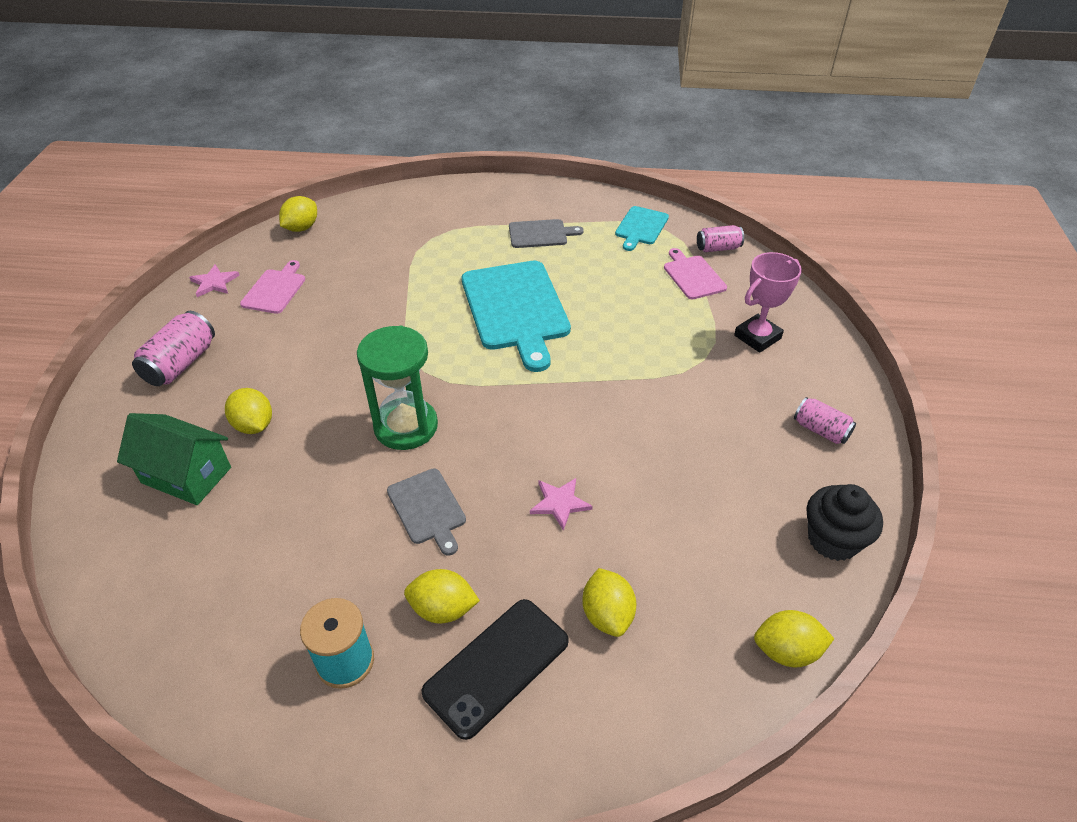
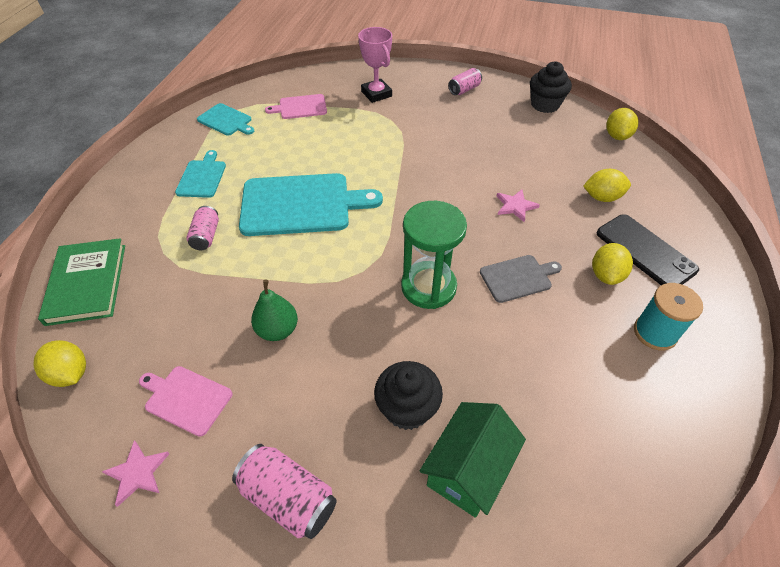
camera: 80 degrees left, 5 degrees up
(254, 425) = (407, 408): yellow lemon -> black cupcake
(344, 325) = (278, 330): none -> green pear
(391, 208) = (87, 283): none -> green book
(540, 234) = (202, 177): grey cutting board -> turquoise cutting board
(718, 248) = (273, 90): pink can -> pink can (206, 236)

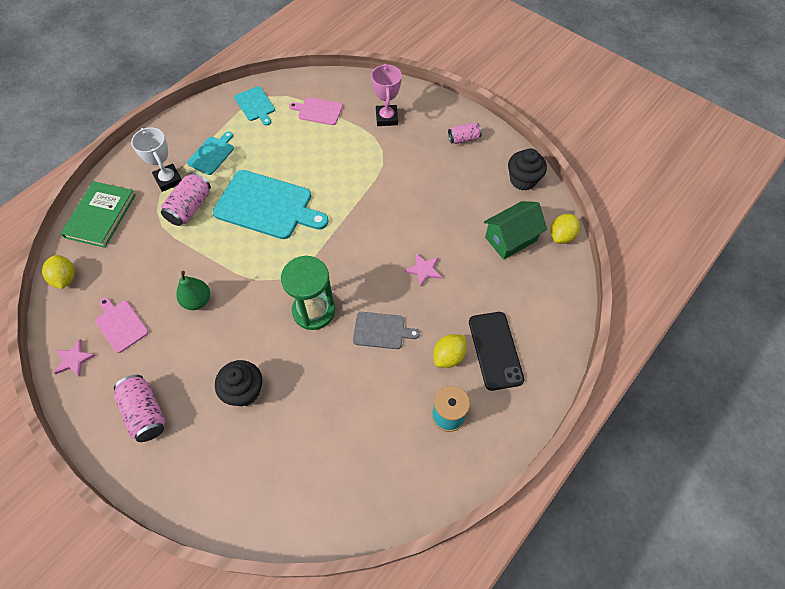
camera: 25 degrees right, 10 degrees up
(161, 217) = (168, 180): none -> white trophy
(206, 236) = (190, 207): pink can -> pink can, size x1.55
(468, 469) = (255, 446): green house -> green house (510, 239)
(602, 197) = (499, 289): yellow lemon -> none

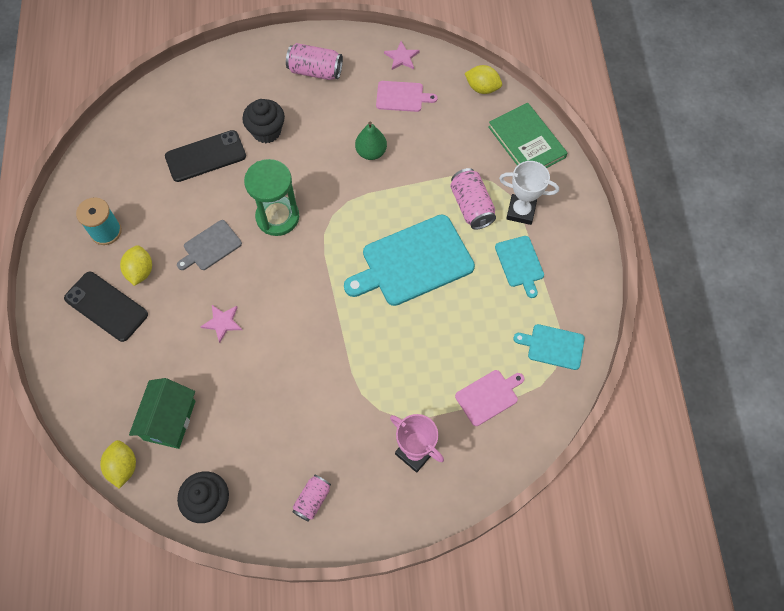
camera: 135 degrees right, 5 degrees up
(312, 413) = (205, 156): none -> black phone

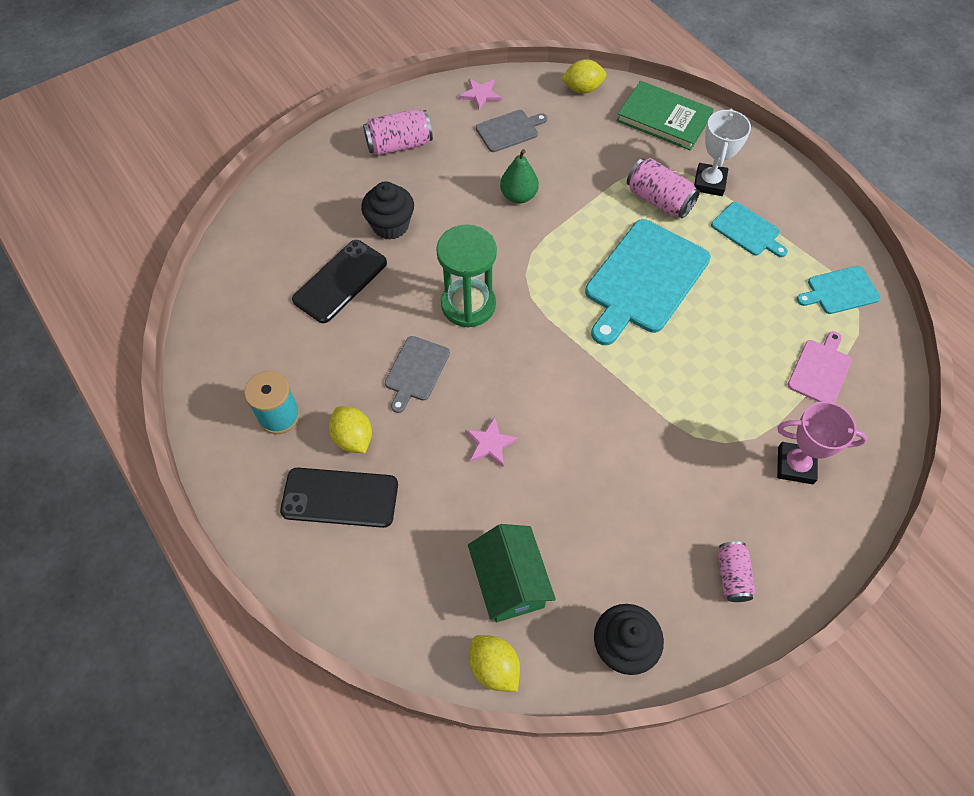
camera: 30 degrees left, 5 degrees down
(402, 96) = (509, 130): pink cutting board -> grey cutting board
(521, 211) = (709, 183): white trophy -> white trophy turned 60 degrees counterclockwise

